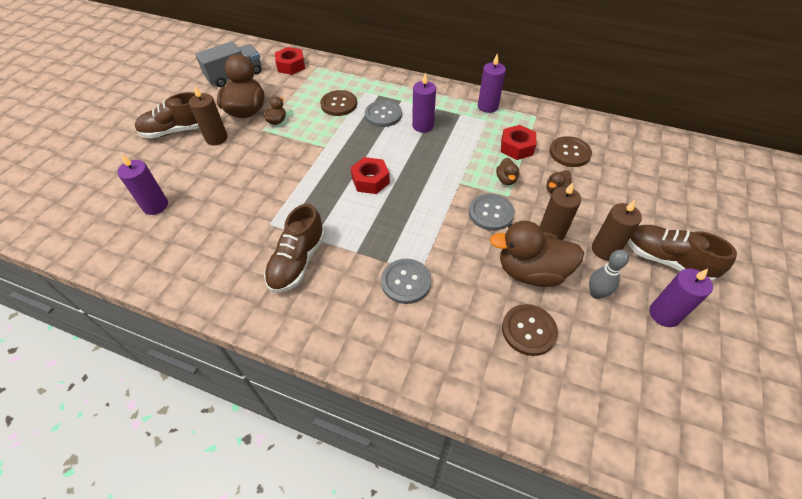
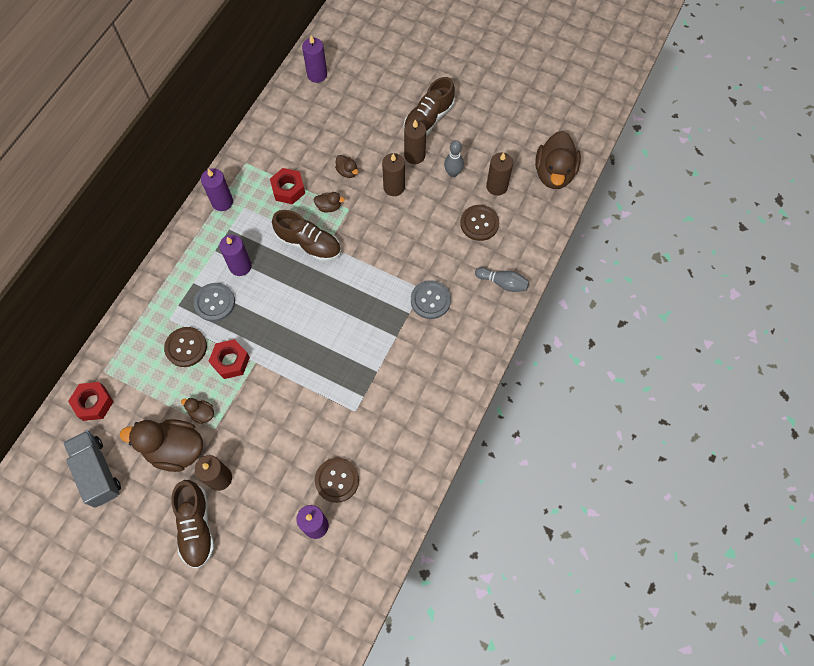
camera: 85 degrees left, 15 degrees up
(297, 261) = (401, 384): brown shoe -> brown shoe (309, 244)
(370, 180) = (312, 320): red nut -> red nut (230, 361)
(443, 366) = (502, 283): none -> grey bowling pin
(490, 213) = (366, 226): grey button -> none
(531, 272) = (429, 210): brown duck -> brown duck (554, 173)
(569, 153) = (303, 149): brown button -> brown button (337, 480)
(596, 350) = (496, 186): none -> brown candle
(664, 314) = (473, 137): purple candle -> purple candle (317, 75)

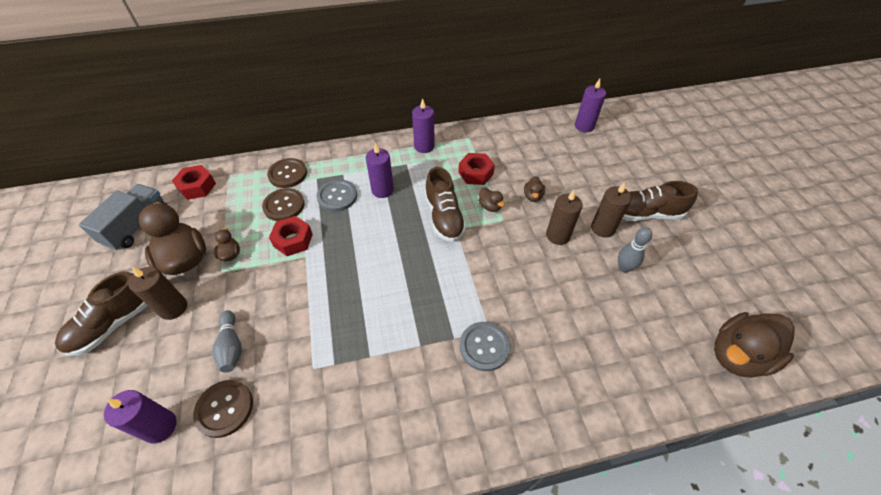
camera: 50 degrees right, 15 degrees down
(479, 223) = (605, 328): brown button -> brown button (288, 174)
(496, 186) = (657, 313): brown candle -> none
(502, 283) = (571, 402): grey bowling pin -> grey bowling pin (231, 346)

